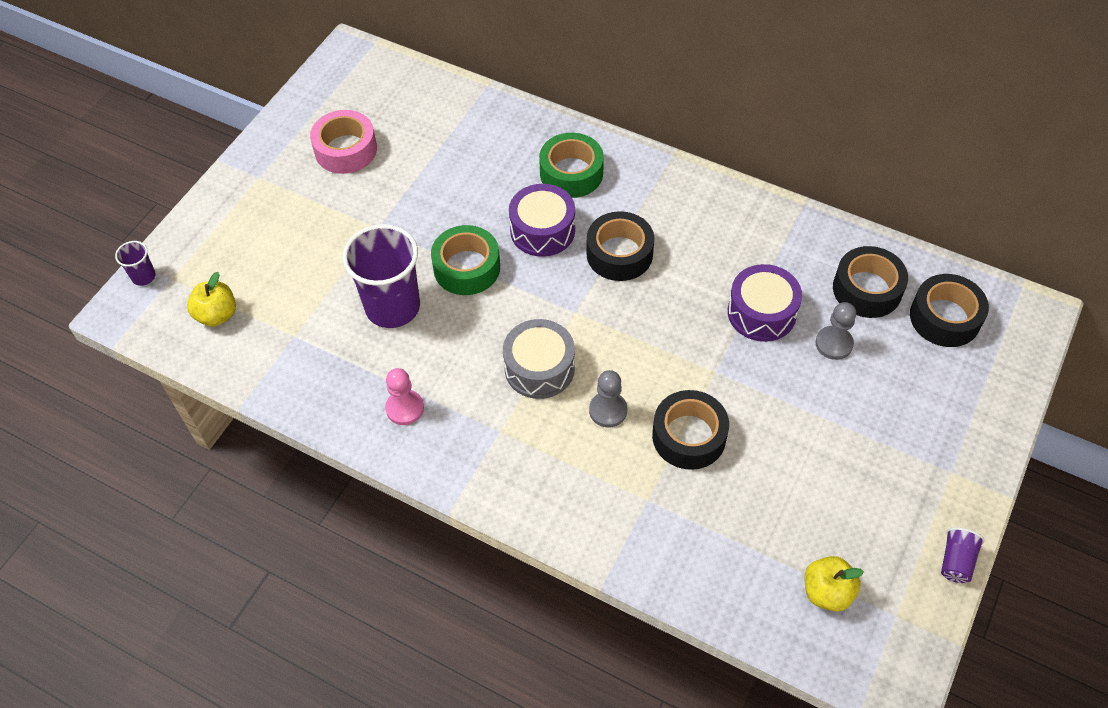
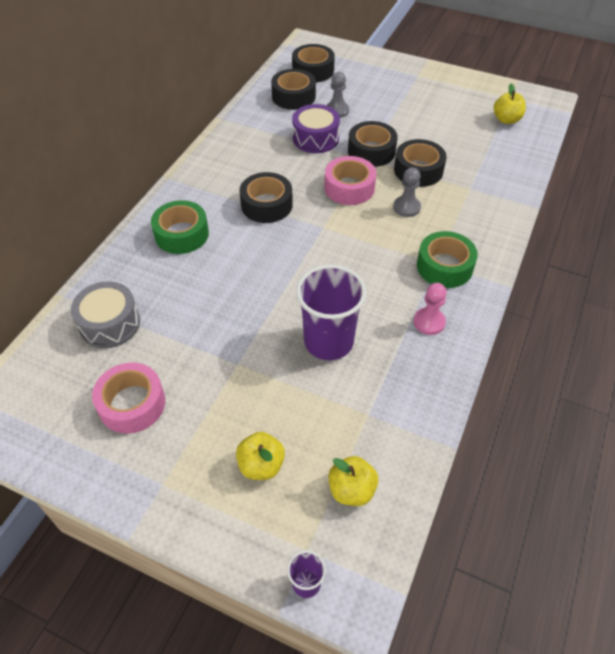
camera: 95 degrees left, 5 degrees down
(259, 246) = (261, 465): none -> yellow apple
(467, 267) = (283, 294): green tape -> green tape (444, 266)
(539, 368) = (377, 244): grey drum -> grey drum (110, 324)
(542, 230) = (243, 249): purple drum -> none
(651, 346) = (349, 188): none -> pink tape
(733, 380) = (371, 151): none -> black tape
(956, 561) = (472, 77): purple cup -> none

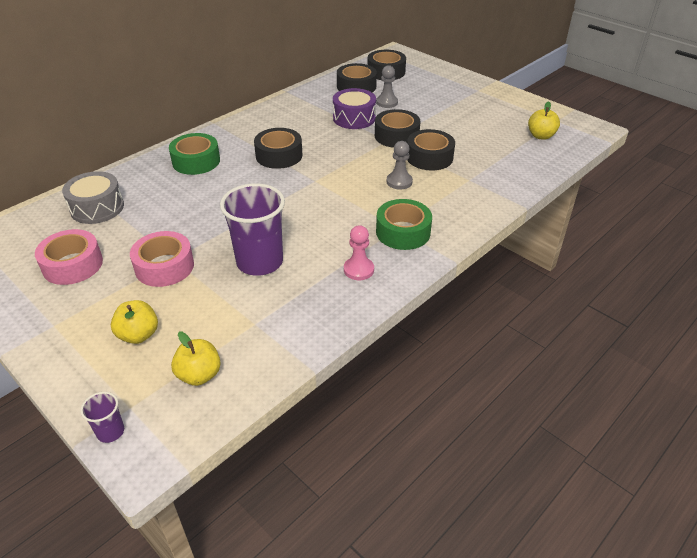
camera: 20 degrees right, 10 degrees down
(349, 188) = (358, 158): pink tape -> pink tape (164, 267)

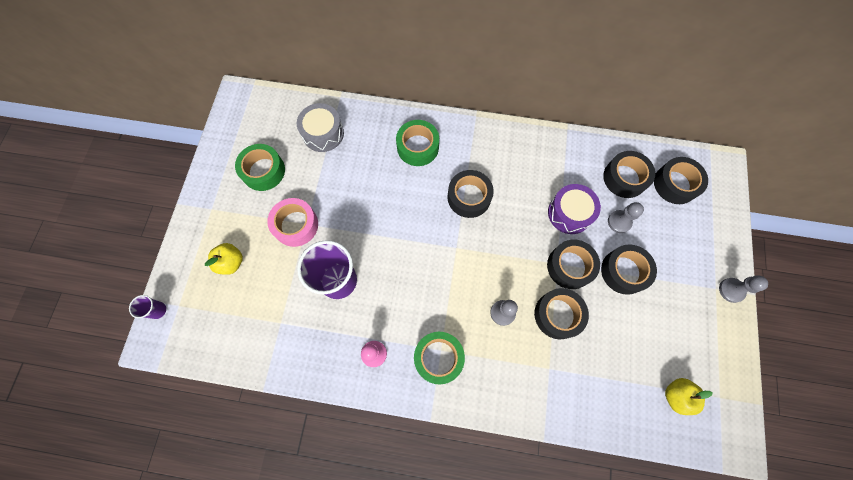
camera: 55 degrees right, 30 degrees up
(72, 265) = (263, 171): pink tape -> green tape
(199, 375) = (221, 324): yellow apple -> none
(427, 116) = (624, 271): none -> black tape
(485, 85) = (731, 290): none -> grey pawn

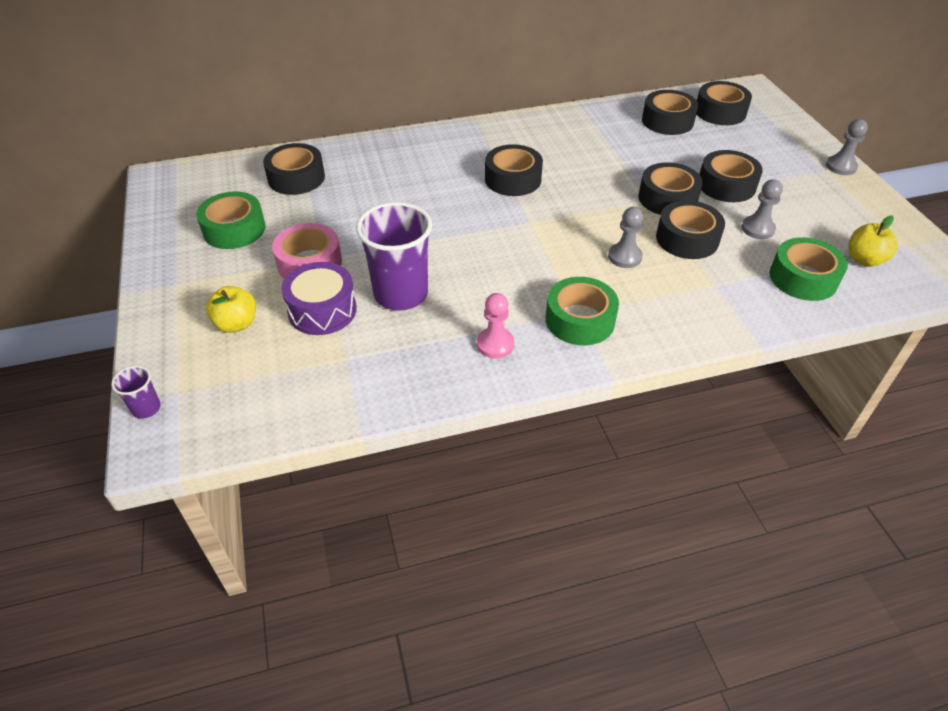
camera: 25 degrees left, 25 degrees down
(323, 133) = (296, 178): grey drum -> black tape
(418, 147) = (423, 158): green tape -> green tape (803, 278)
(569, 213) = (633, 160): purple drum -> purple drum (322, 310)
(619, 222) = (689, 152): grey pawn -> grey pawn (757, 229)

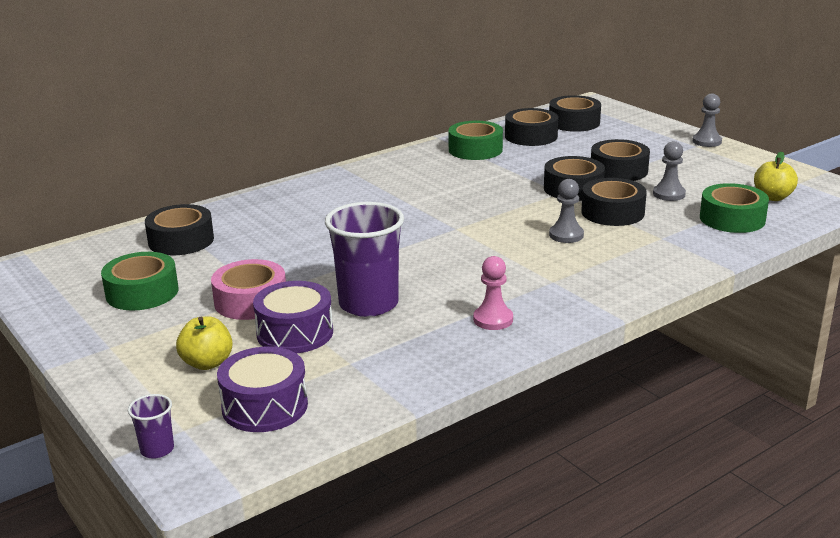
camera: 20 degrees left, 20 degrees down
(251, 387) = (265, 406): none -> purple drum
(513, 179) = (415, 201): black tape -> none
(580, 320) = (559, 286): green tape -> green tape (475, 150)

